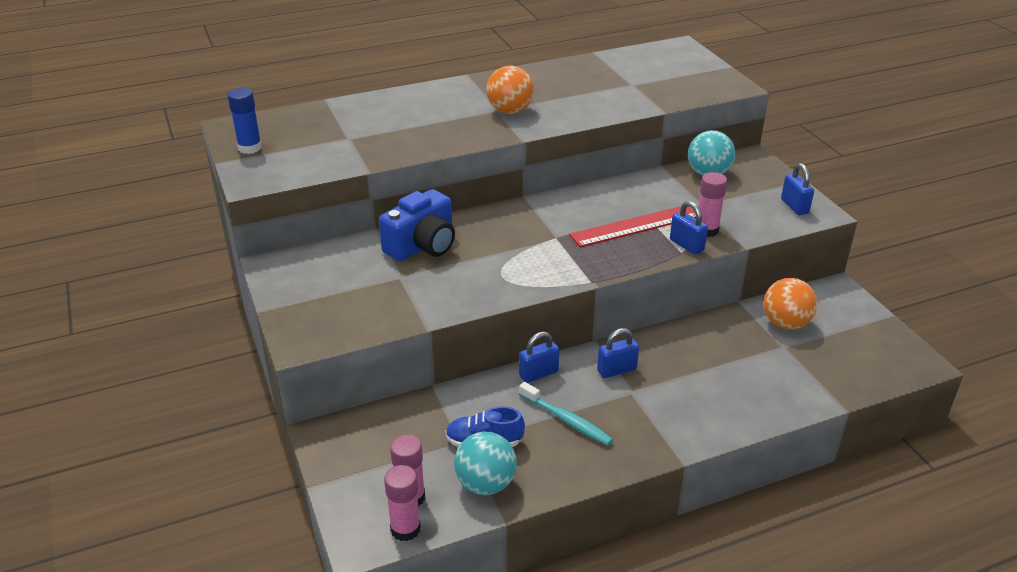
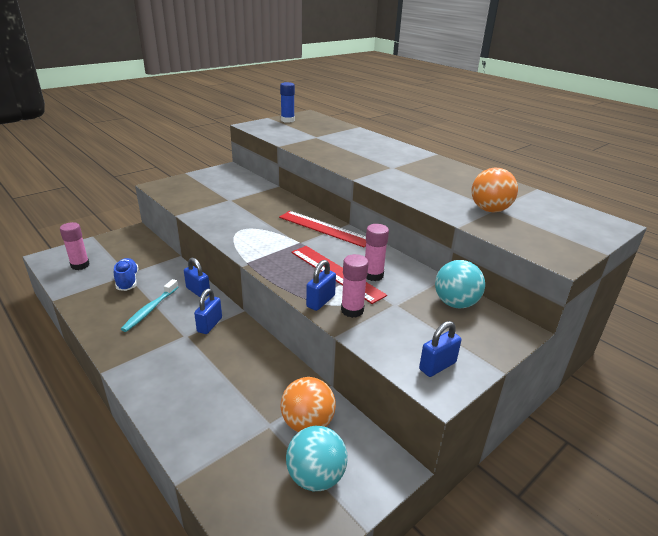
camera: 70 degrees right, 5 degrees down
(405, 529) = (55, 268): pink glue stick -> pink glue stick (373, 275)
(422, 246) = (265, 201): blue camera -> none
(485, 484) = (88, 288): turquoise ball -> turquoise ball (316, 476)
(510, 111) = (394, 171): orange ball -> orange ball (489, 210)
(528, 214) = (324, 228): none -> red ruler
(616, 370) = (209, 325): blue padlock -> blue padlock turned 60 degrees clockwise

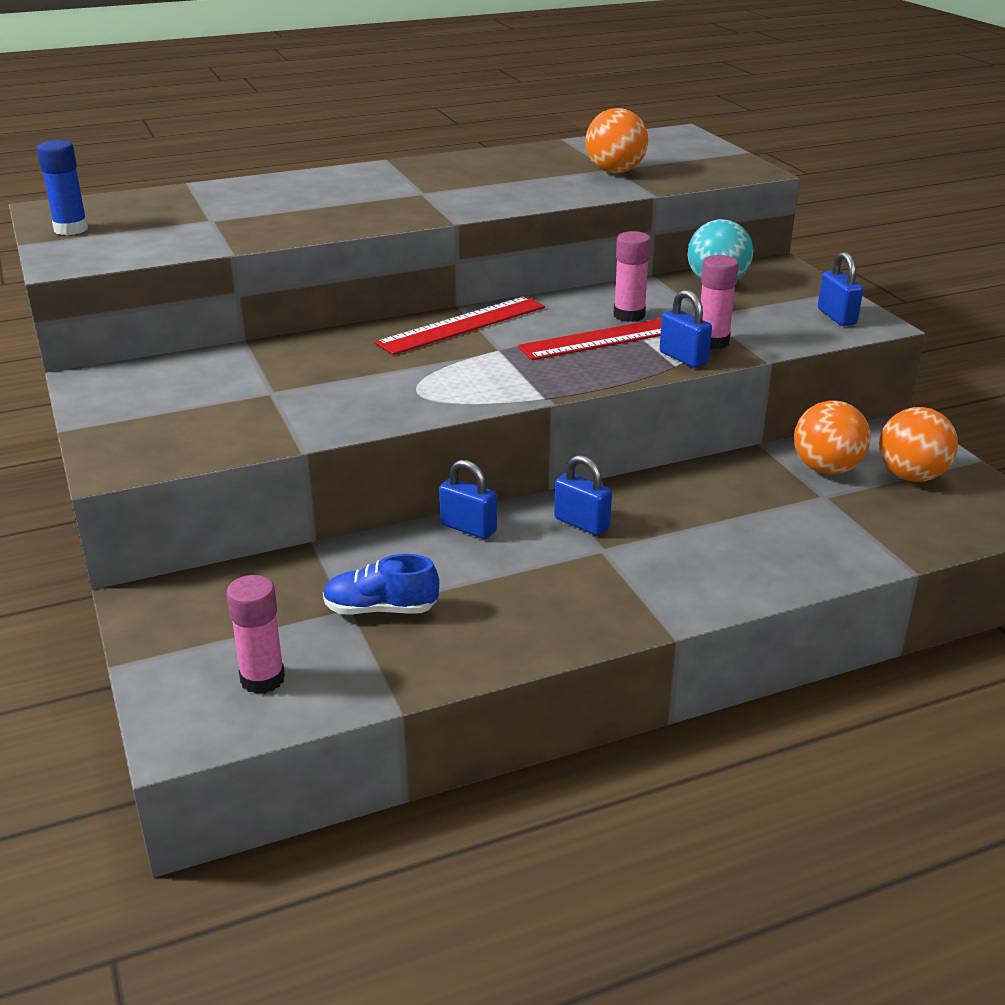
camera: 70 degrees left, 0 degrees up
(150, 310) = (505, 583): turquoise toothbrush -> none
(198, 291) = (468, 528): blue padlock -> blue padlock turned 60 degrees clockwise
(316, 476) = (911, 476): turquoise ball -> orange ball

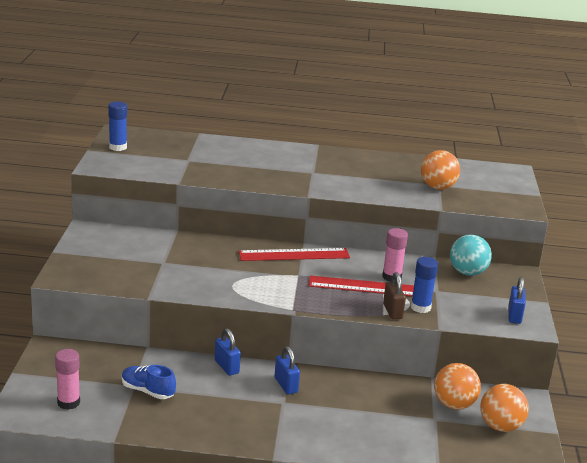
camera: 25 degrees right, 5 degrees down
(683, 358) = (392, 311): blue padlock -> brown padlock
(712, 342) = (420, 307): pink glue stick -> blue glue stick

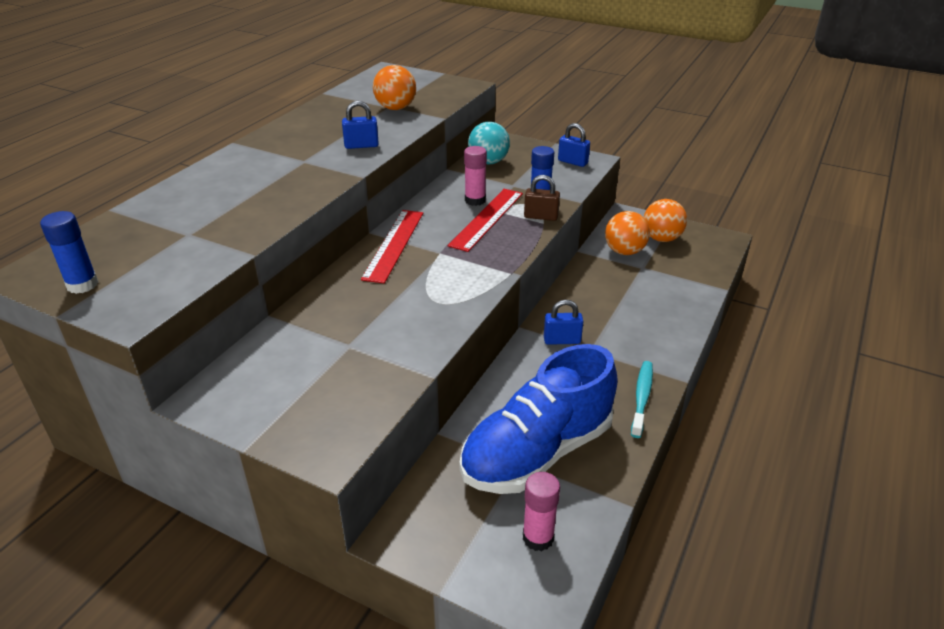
camera: 65 degrees left, 10 degrees up
(147, 391) = (537, 452): blue shoe -> blue shoe, size x2.30
(226, 367) = (511, 375): blue padlock -> blue padlock (361, 145)
(236, 435) = (642, 398): none -> turquoise toothbrush

